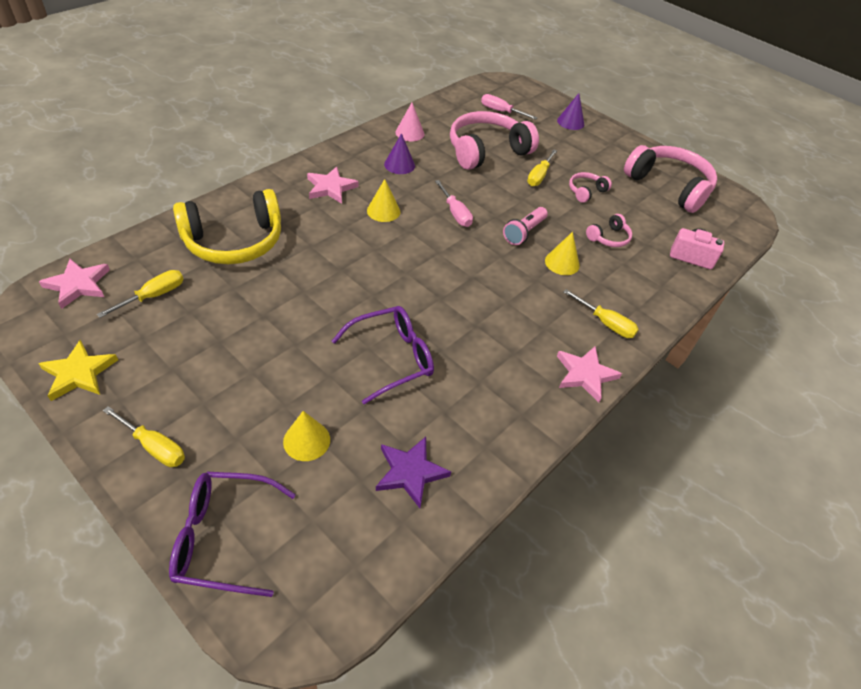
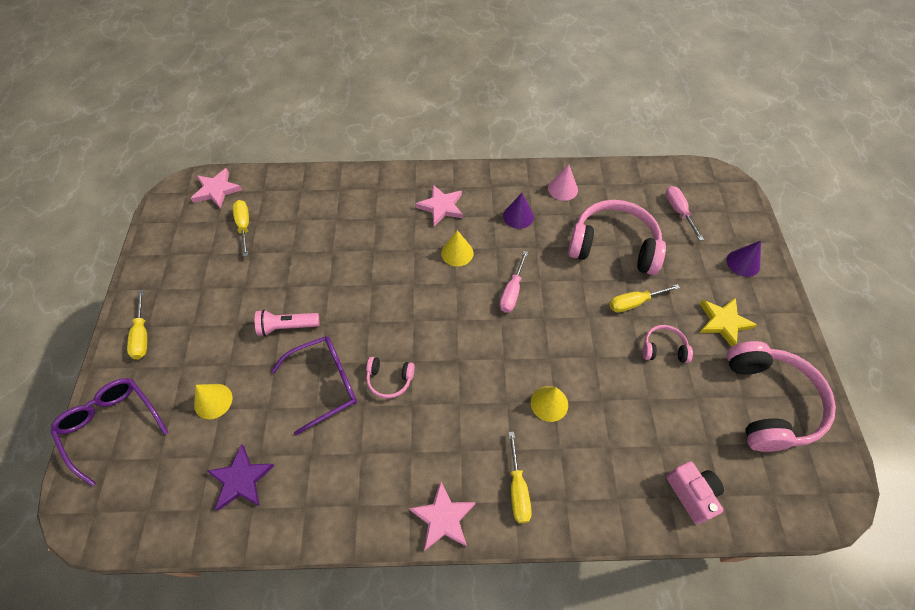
camera: 50 degrees right, 10 degrees up
(79, 373) = (158, 255): yellow star -> yellow star (723, 322)
(153, 296) = (244, 226): yellow screwdriver -> yellow screwdriver turned 105 degrees counterclockwise
(234, 241) = (330, 214): yellow headphones -> none
(392, 358) = (325, 384): purple glasses -> purple glasses turned 45 degrees counterclockwise
(524, 232) = (550, 350): pink flashlight -> pink flashlight (287, 327)
(609, 238) = (626, 411): pink headphones -> pink headphones (389, 380)

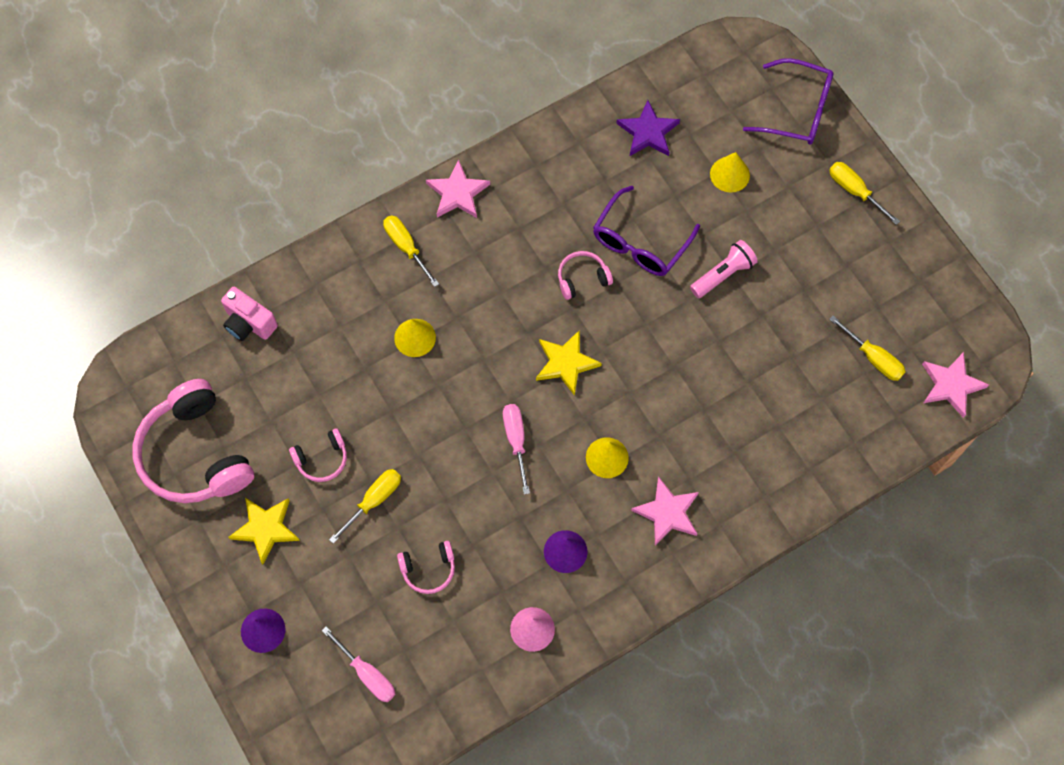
camera: 150 degrees right, 10 degrees up
(444, 324) = (566, 363): none -> yellow star
(613, 246) = (428, 569): pink headphones -> pink headphones, size x0.46

